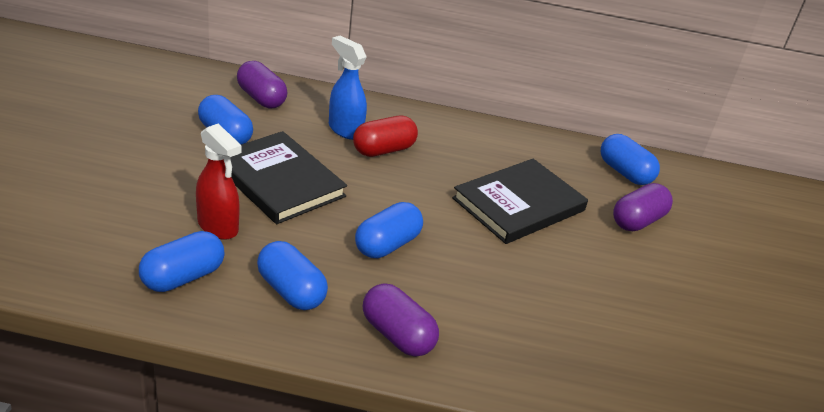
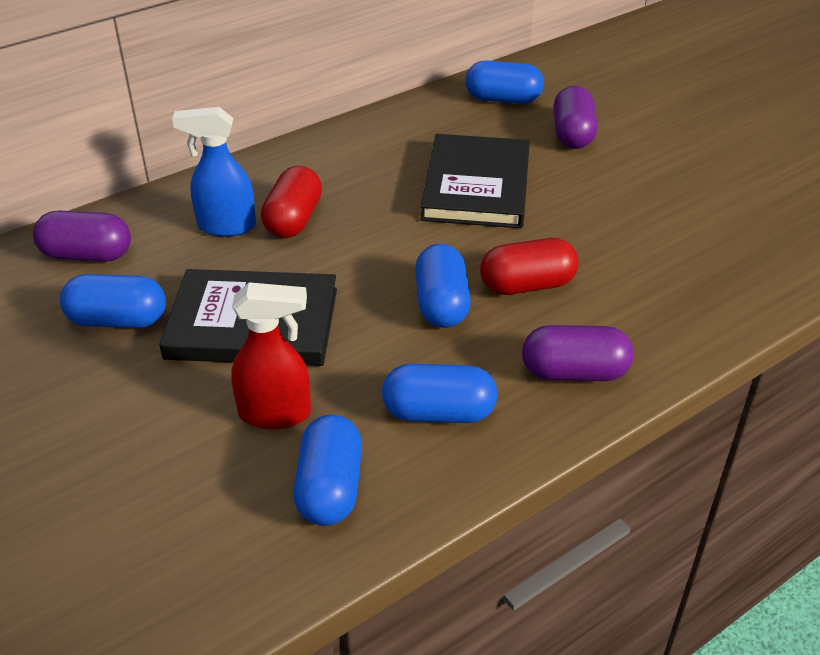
camera: 40 degrees left, 5 degrees up
(453, 273) = (527, 285): none -> red capsule

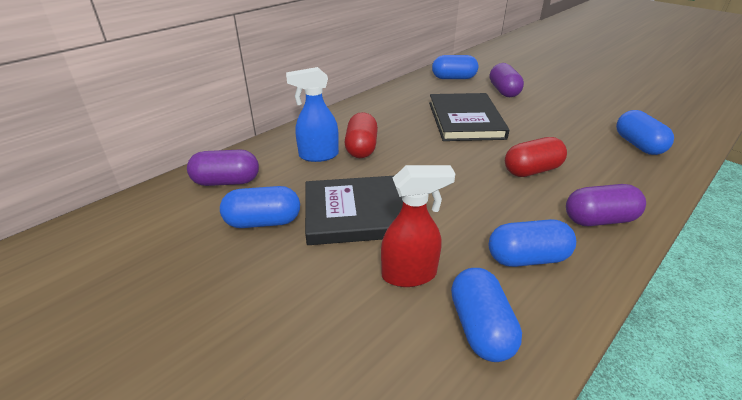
camera: 10 degrees left, 5 degrees down
(441, 304) = (485, 187): blue capsule -> blue capsule (638, 145)

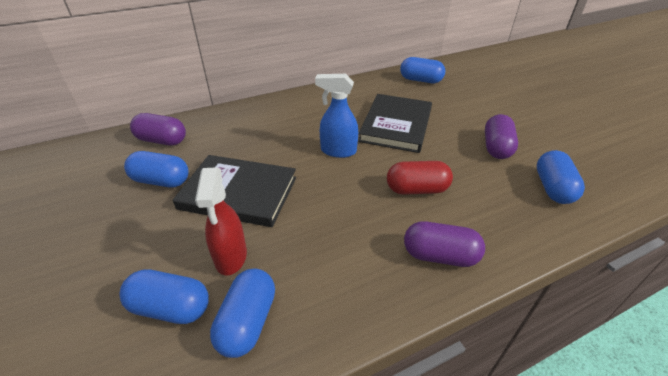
camera: 20 degrees right, 5 degrees up
(318, 155) = (244, 133): blue spray bottle -> blue spray bottle (338, 151)
(361, 148) = (284, 133): red capsule -> none
(409, 274) = (231, 257): red spray bottle -> red spray bottle turned 75 degrees clockwise
(503, 91) = (458, 102): purple capsule -> purple capsule (496, 147)
(527, 258) = (339, 273): blue capsule -> blue capsule (171, 308)

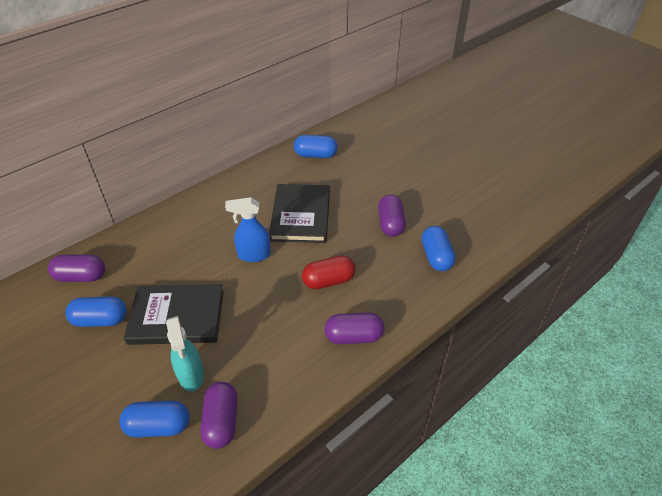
camera: 15 degrees left, 5 degrees up
(231, 257) = (191, 376): red spray bottle -> turquoise spray bottle
(247, 322) = (221, 421): blue capsule -> purple capsule

